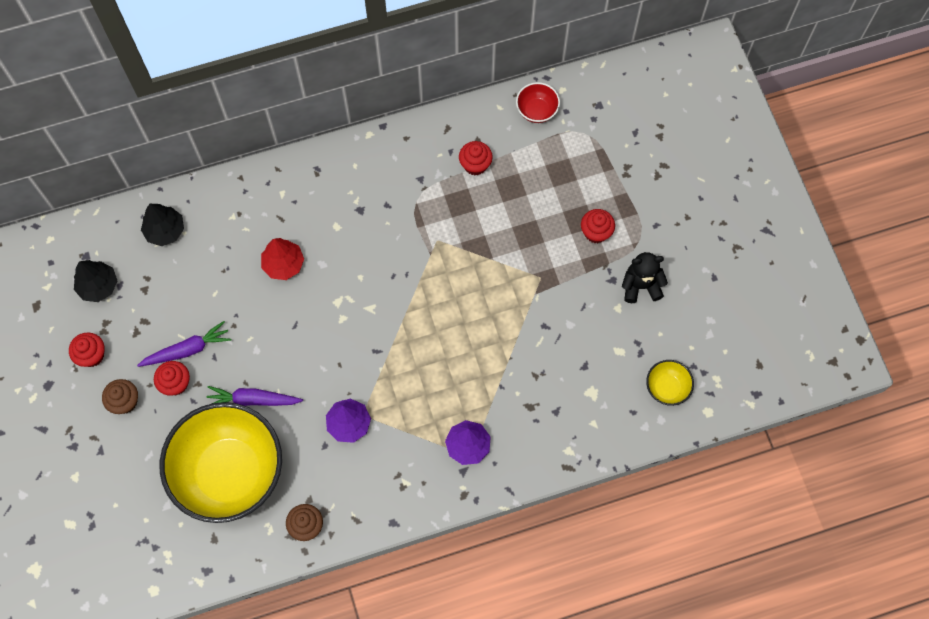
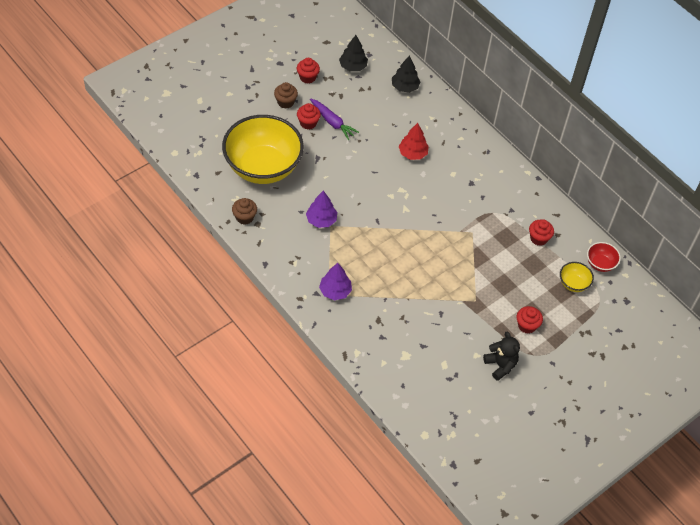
camera: 65 degrees right, 15 degrees down
(253, 400) = (315, 165): purple carrot -> none
(667, 388) = (431, 402): yellow bowl -> yellow bowl (573, 284)

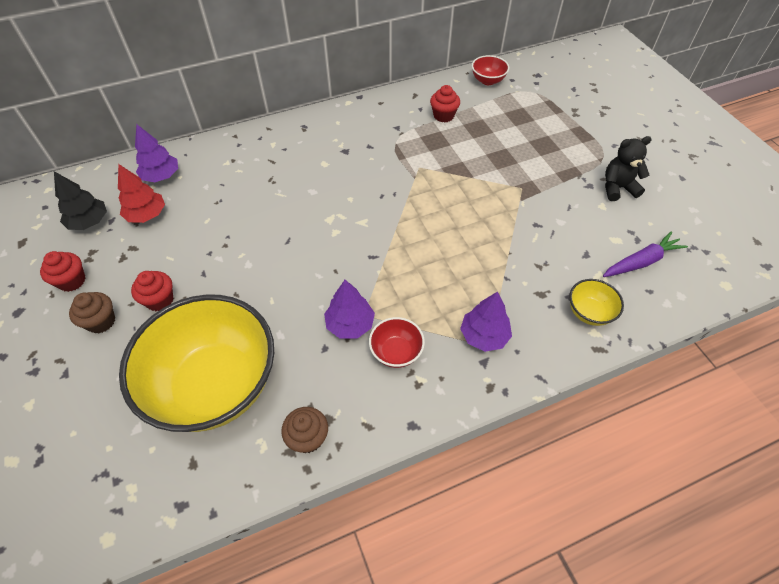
camera: 70 degrees left, 0 degrees up
(309, 247) = (396, 352): none -> red bowl
(332, 122) = (175, 269): purple carrot -> purple carrot (641, 261)
(405, 87) = (161, 176): black tree -> purple tree
(412, 153) = (275, 193): red tree -> red tree (147, 215)
(527, 326) = (562, 153): red cupcake -> none
(573, 284) = (510, 105): yellow bowl -> yellow bowl (589, 312)

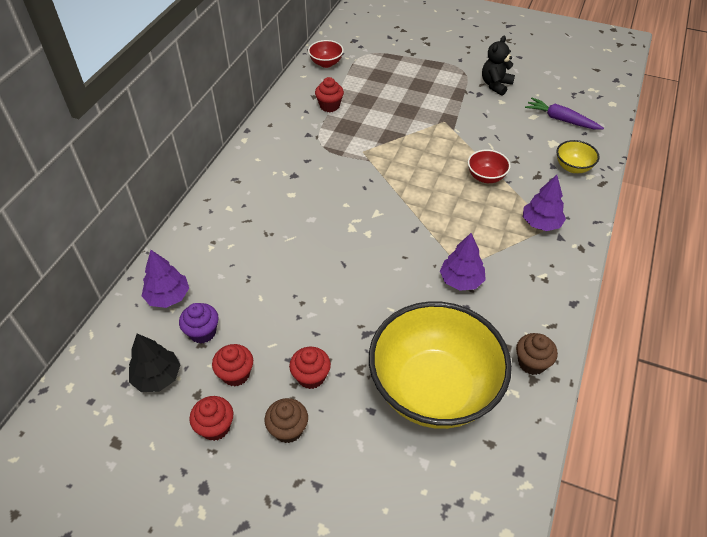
camera: 45 degrees left, 5 degrees down
(126, 258) = (236, 374): none -> red cupcake
(147, 215) = (202, 332): red tree -> purple cupcake
(396, 352) = (509, 273): red bowl -> red bowl (486, 177)
(641, 261) = (561, 119): purple carrot -> purple carrot turned 75 degrees counterclockwise

